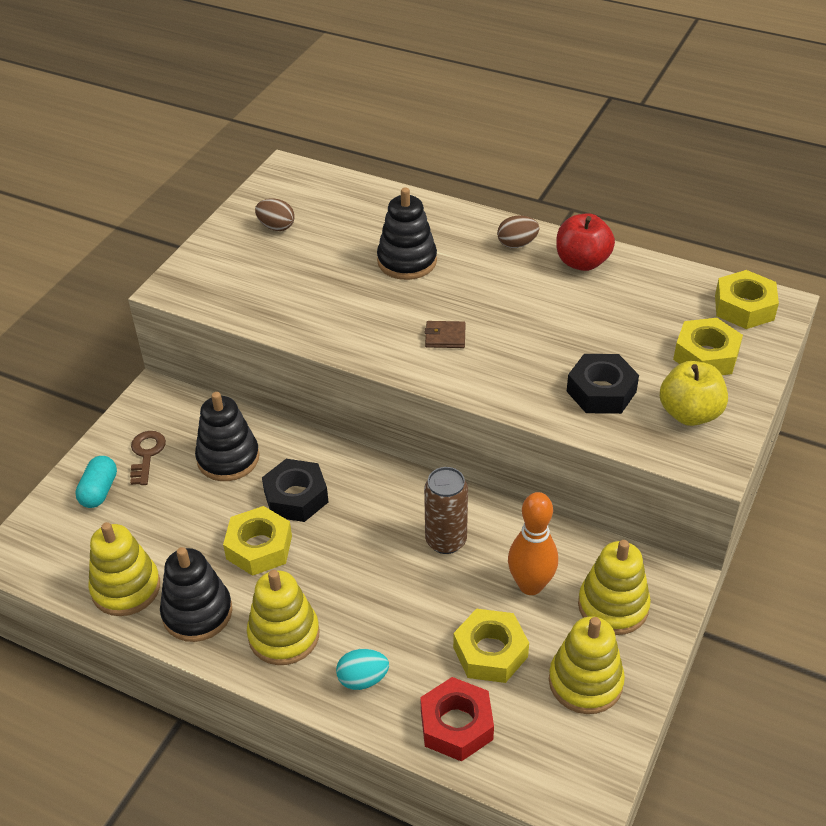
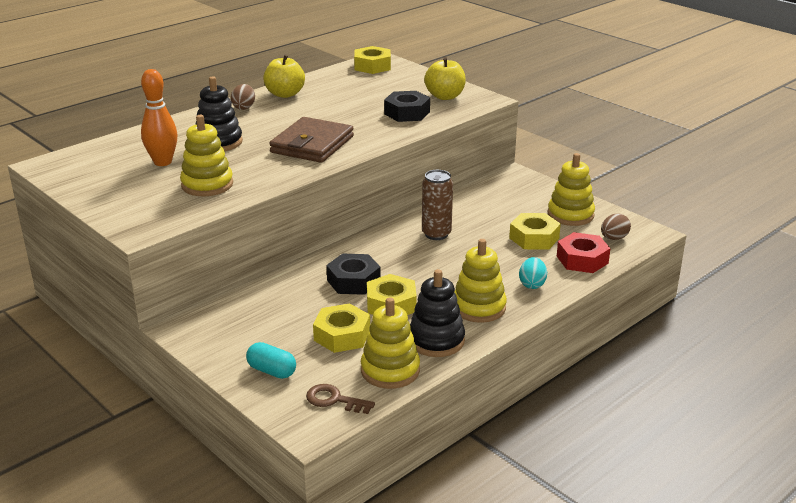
camera: 70 degrees left, 15 degrees down
(146, 454) = (249, 341): brown key -> brown key (334, 400)
(228, 458) = (288, 303): black stacking toy -> none
(276, 227) = (115, 180): brown egg -> brown egg (614, 238)
(445, 337) = (312, 144): brown wallet -> brown wallet, size x2.39
(530, 585) = (491, 215): orange bowling pin -> orange bowling pin (163, 162)
(582, 262) = (285, 94): red apple -> yellow apple
(613, 606) = (521, 195): yellow stacking toy -> yellow stacking toy (207, 185)
(706, 355) = (402, 83): yellow nut -> yellow nut (342, 335)

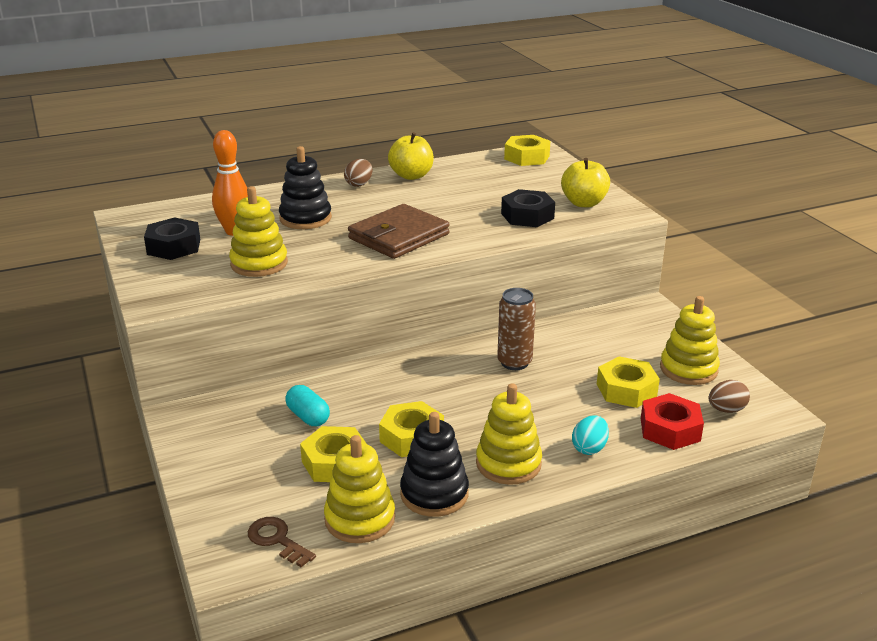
camera: 20 degrees right, 0 degrees up
(271, 371) = (235, 488): turquoise capsule -> turquoise capsule (308, 417)
(353, 281) = (388, 400): black nut -> black nut (174, 247)

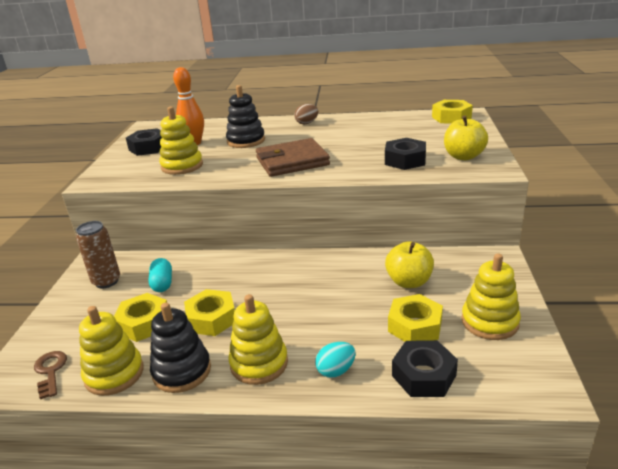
camera: 30 degrees right, 0 degrees up
(411, 176) = (349, 121): yellow apple -> yellow apple (409, 282)
(514, 362) = (342, 278): brown can -> brown can (106, 281)
(670, 429) = (423, 375): red nut -> black nut
(726, 410) = (496, 372): brown egg -> none

